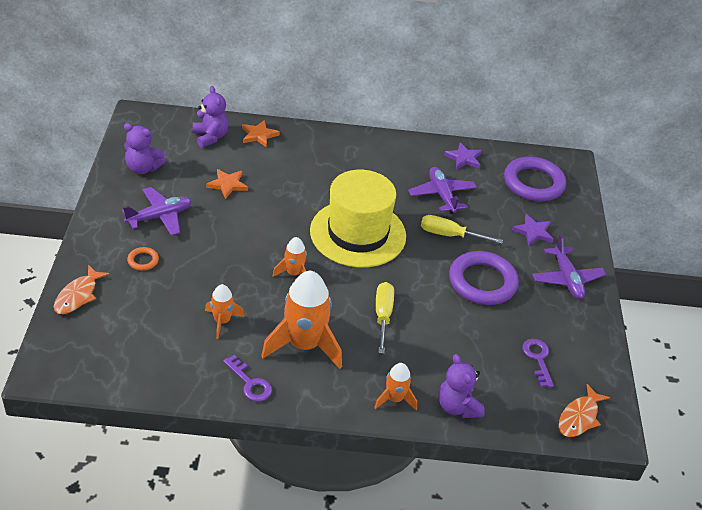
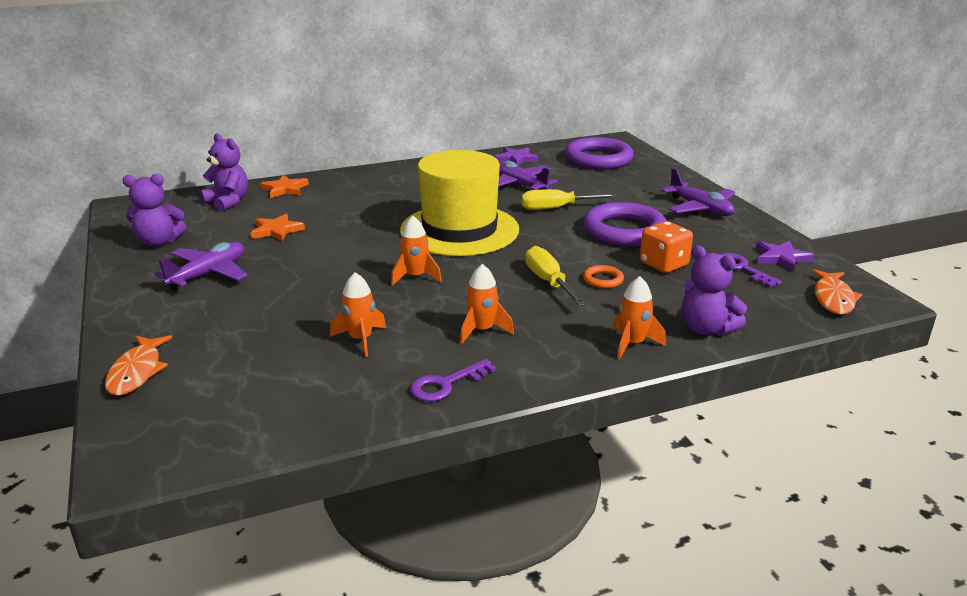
camera: 20 degrees left, 15 degrees down
(143, 260) = (212, 315): orange ring -> orange ring (603, 280)
(250, 383) = (445, 384): purple key -> purple key turned 120 degrees clockwise
(304, 345) = (482, 330): orange rocket -> orange rocket, size x0.51
(482, 331) = (663, 264): none -> orange dice
(533, 232) = (633, 187): purple star -> purple star (781, 258)

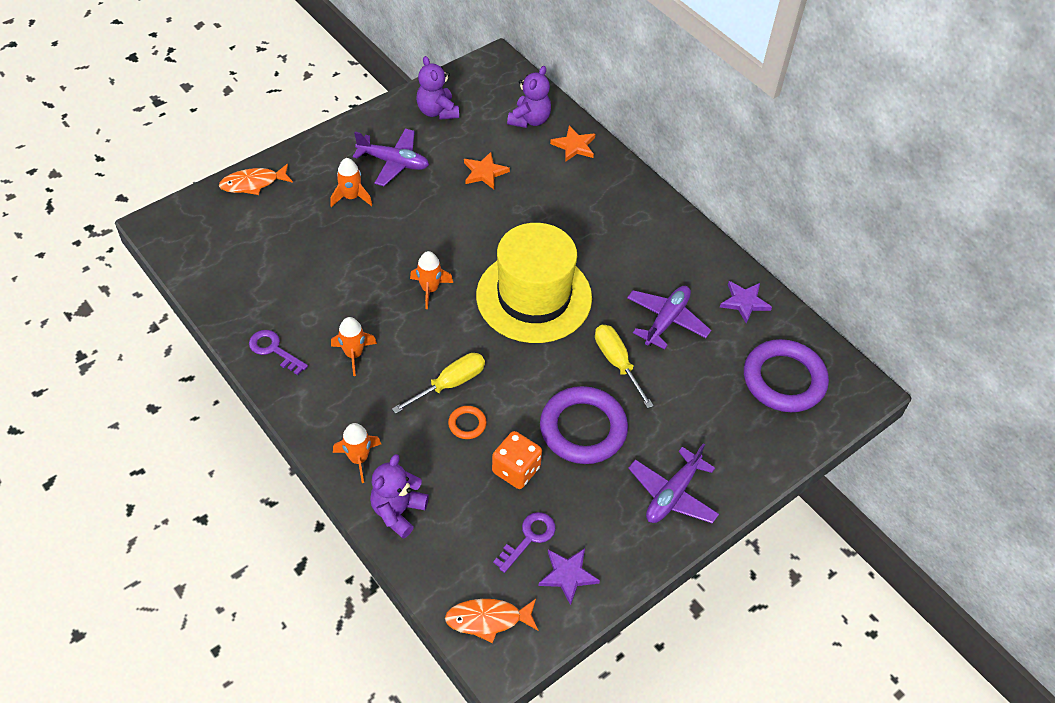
camera: 70 degrees right, 25 degrees up
(360, 339) = (321, 284): orange rocket -> orange rocket (351, 197)

